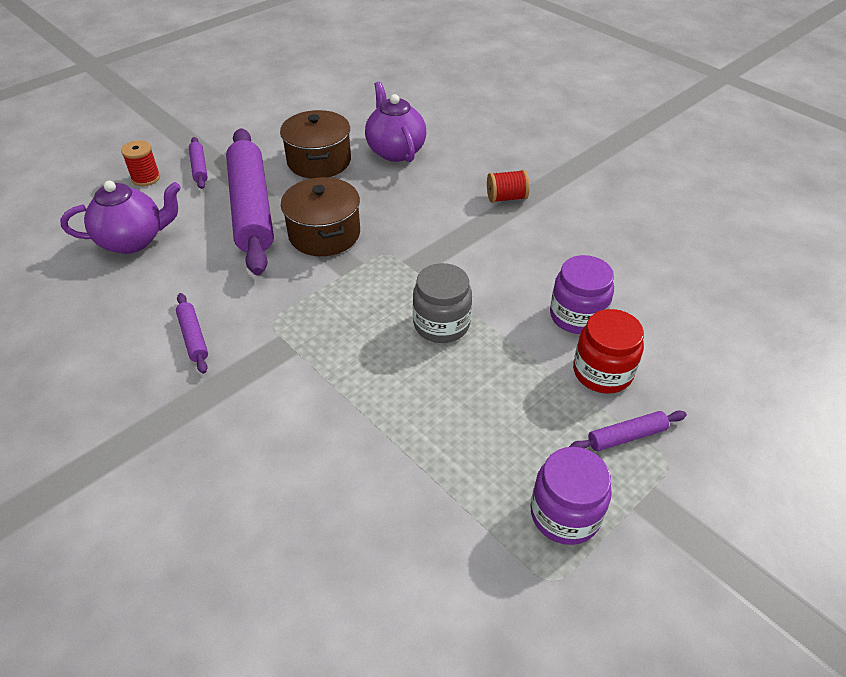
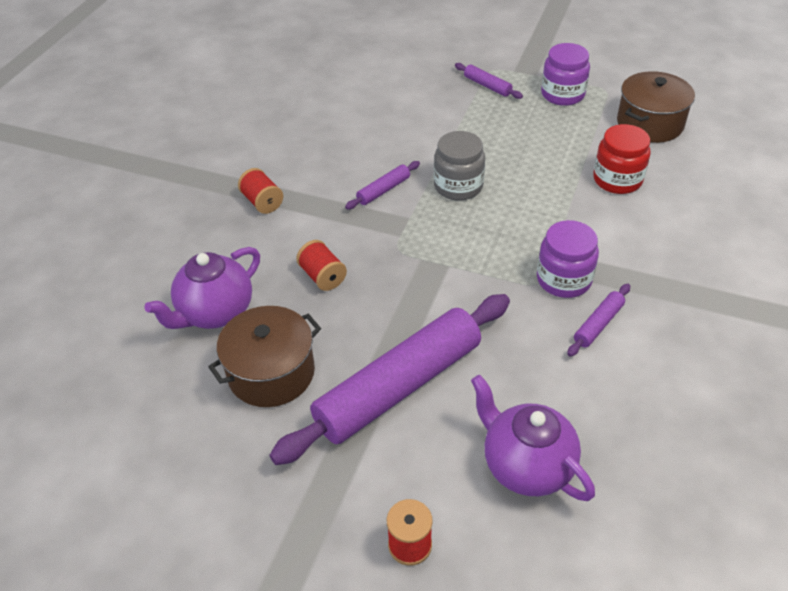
camera: 115 degrees left, 0 degrees up
(199, 167) = (352, 494): purple rolling pin -> purple rolling pin (383, 190)
(324, 234) = (399, 304): brown pot -> brown pot (649, 123)
(389, 205) = (322, 276): none -> red spool
(577, 316) = (395, 126): purple jar -> purple jar (563, 280)
(602, 372) = (442, 104): red jar -> red jar (617, 180)

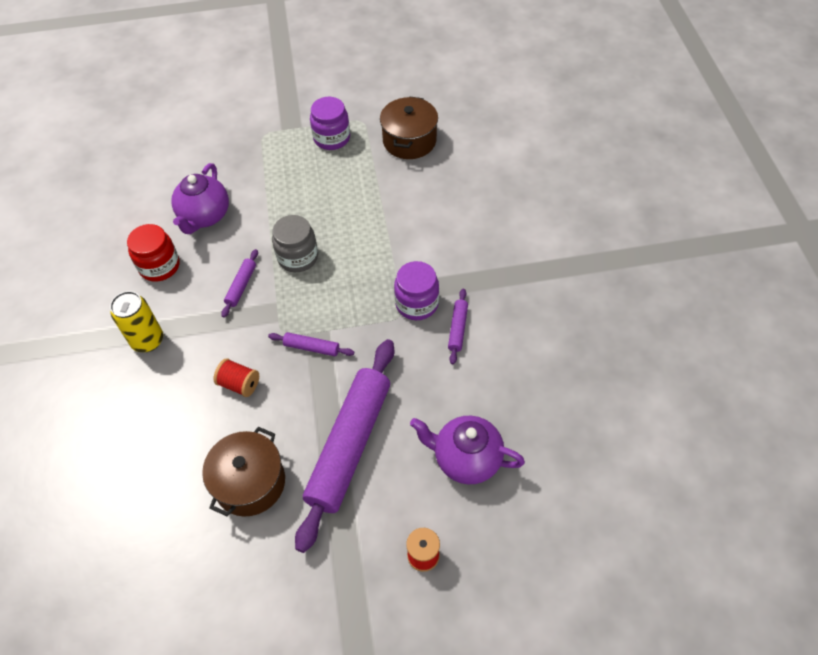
camera: 30 degrees left, 10 degrees up
(215, 313) = (173, 456): purple teapot -> purple teapot (205, 217)
(262, 202) = (147, 340): red spool -> yellow can
(487, 86) = (268, 152): purple rolling pin -> purple rolling pin (311, 347)
(617, 180) = (411, 201): red jar -> red jar (159, 266)

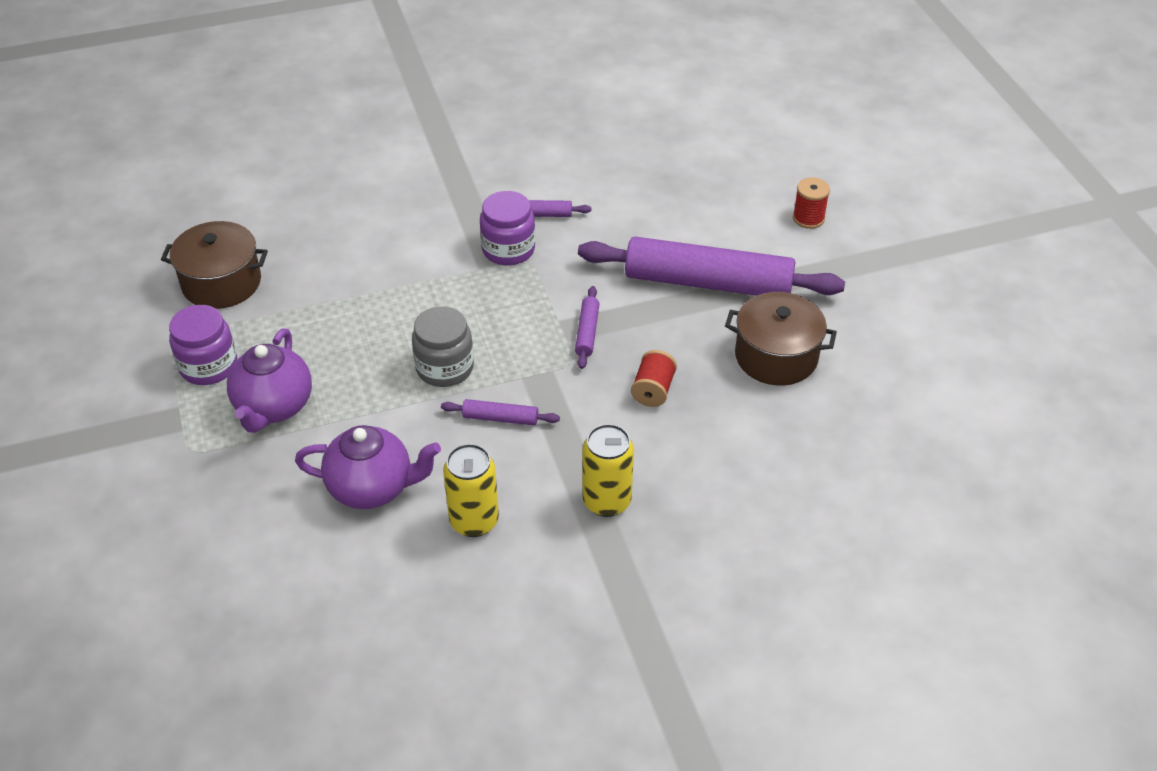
camera: 100 degrees left, 10 degrees down
(159, 266) = (474, 521): red jar -> yellow can
(465, 459) = (699, 198): purple teapot -> purple teapot (274, 407)

